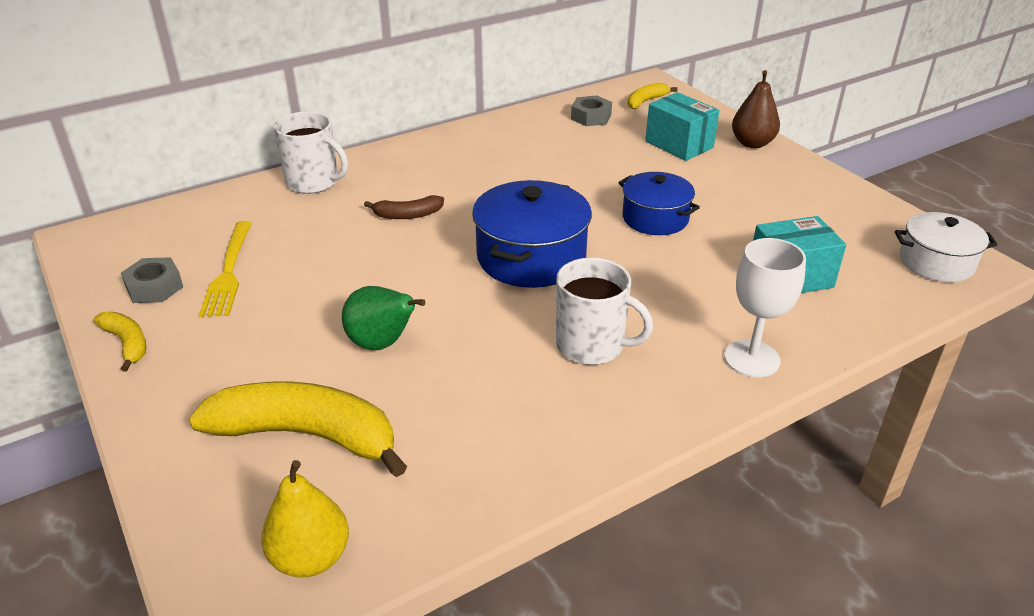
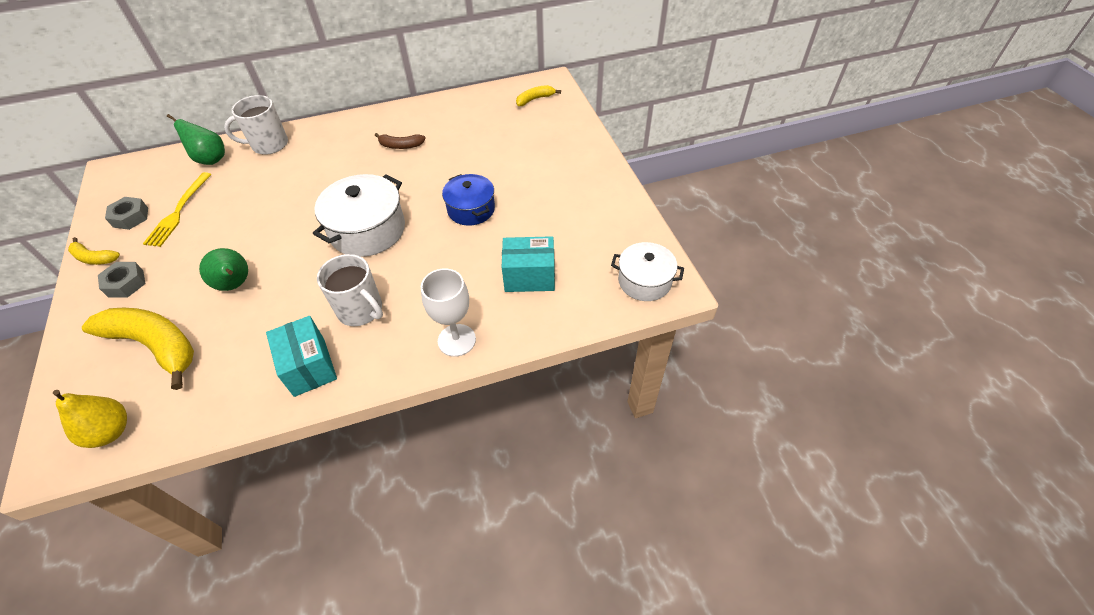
camera: 15 degrees right, 15 degrees up
(127, 343) = (94, 258): yellow banana -> yellow banana turned 135 degrees clockwise
(236, 207) = (210, 159): none -> green pear
(314, 182) = (269, 145): white mug -> white mug turned 120 degrees clockwise
(407, 215) = (311, 181): brown banana -> brown banana (400, 146)
(531, 257) = (367, 230): blue pot -> white pot
(591, 117) = (486, 109): grey nut -> grey nut (126, 283)
(679, 144) = (532, 144): turquoise box -> turquoise box (309, 367)
(752, 143) = (586, 150): brown pear -> none

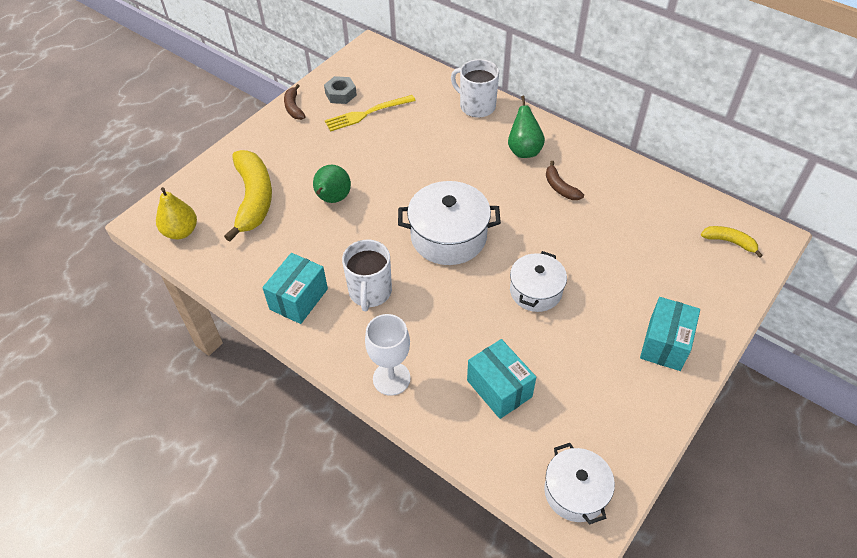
camera: 55 degrees right, 0 degrees up
(94, 258) = (294, 107): yellow banana -> brown banana
(126, 283) = (287, 141): grey nut -> none
(210, 159) = (429, 87): green pear -> green pear (524, 150)
(471, 209) = (535, 291): blue pot -> white pot
(577, 171) = (665, 344): none -> turquoise box

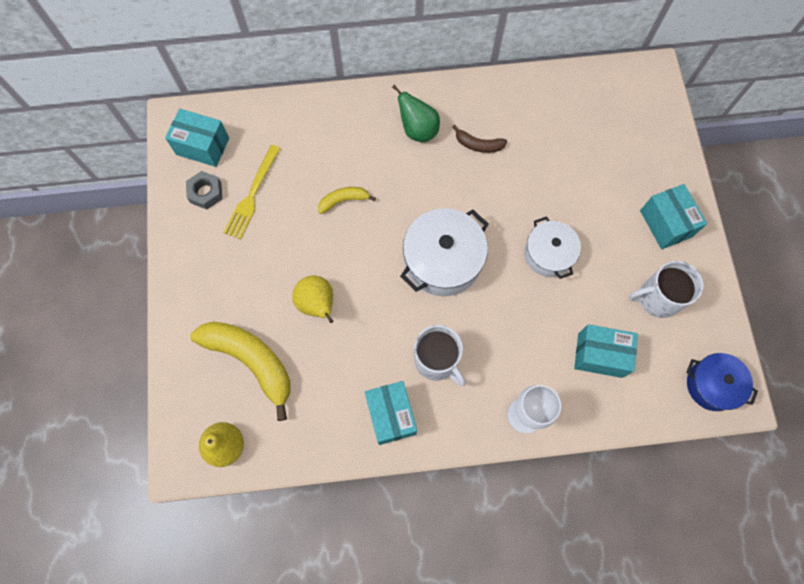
camera: 45 degrees left, 20 degrees up
(294, 107) = (179, 241): brown banana -> none
(332, 199) = (317, 304): green pear -> yellow pear
(369, 70) = (202, 146): none -> turquoise box
(476, 106) = (336, 114): white mug -> white mug (657, 298)
(575, 492) = (712, 385): white pot -> blue pot
(729, 242) = (632, 99): yellow banana -> yellow banana (343, 200)

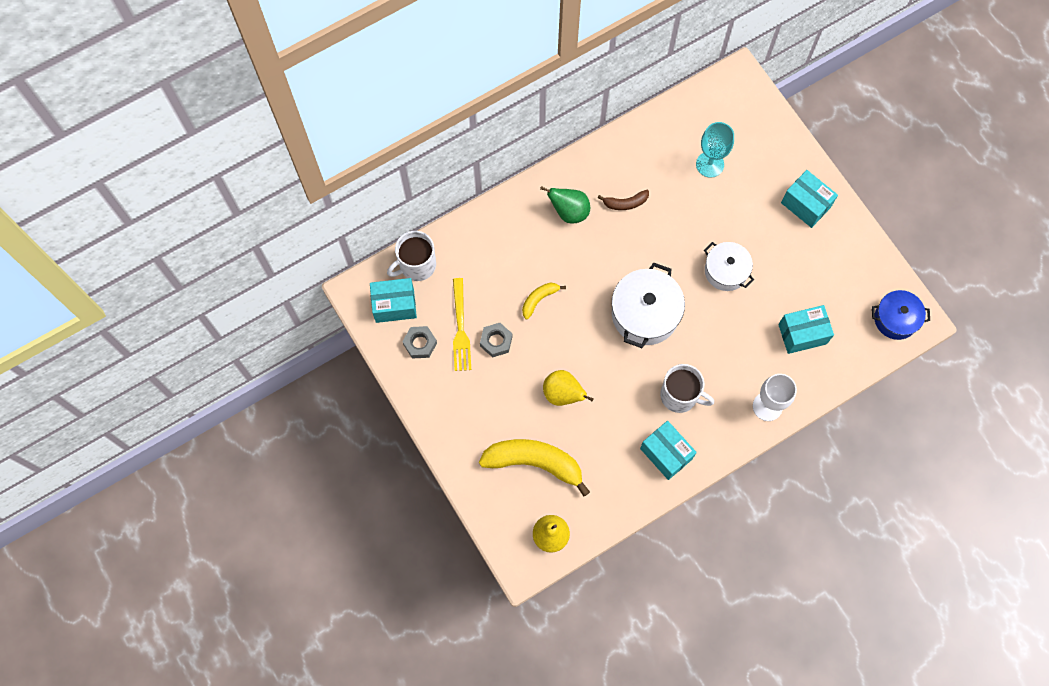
camera: 25 degrees left, 0 degrees up
(279, 222) = (496, 341): none -> grey nut
(583, 143) = (710, 164): none -> turquoise goblet
(657, 298) = (826, 269): white mug -> white mug (416, 265)

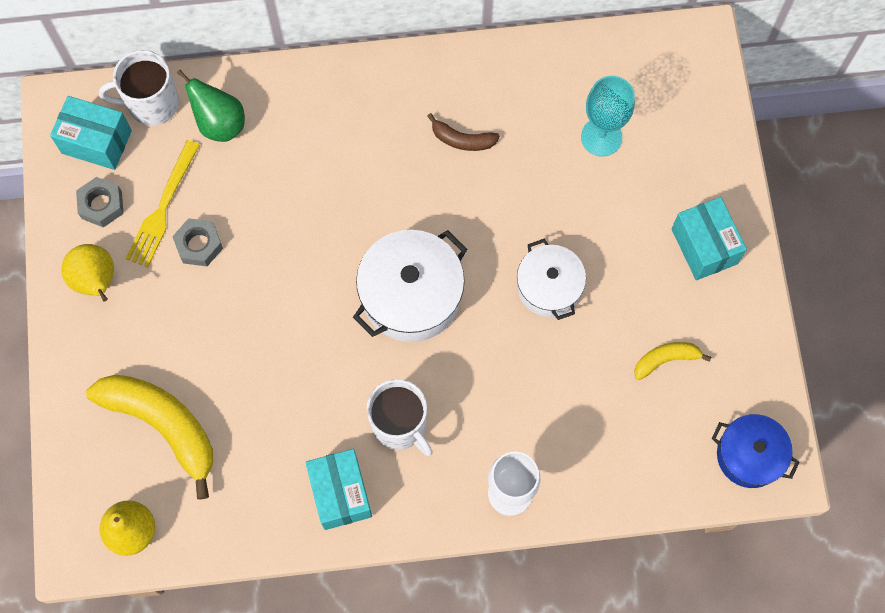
camera: 25 degrees right, 0 degrees up
(539, 299) = (283, 215): yellow banana -> yellow banana (666, 359)
(563, 394) = (248, 352): yellow pear -> yellow pear (96, 281)
(569, 212) = (382, 119): green pear -> green pear (220, 123)
(802, 334) = (609, 417): turquoise box -> none

